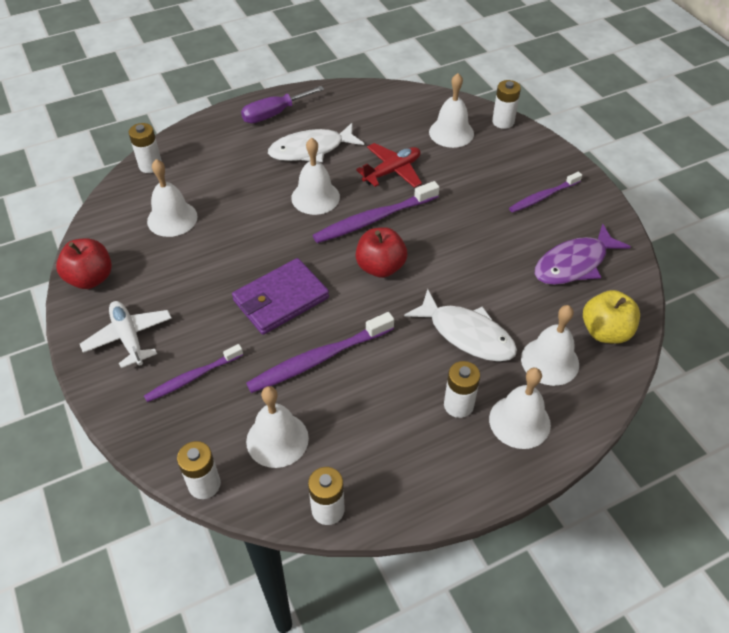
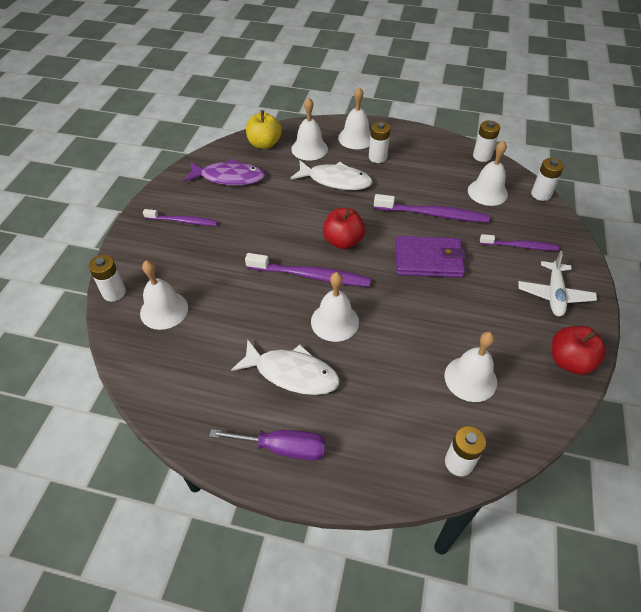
camera: 140 degrees left, 0 degrees up
(392, 171) = (252, 305): red plane -> none
(467, 334) = (335, 180): white fish -> white fish turned 120 degrees clockwise

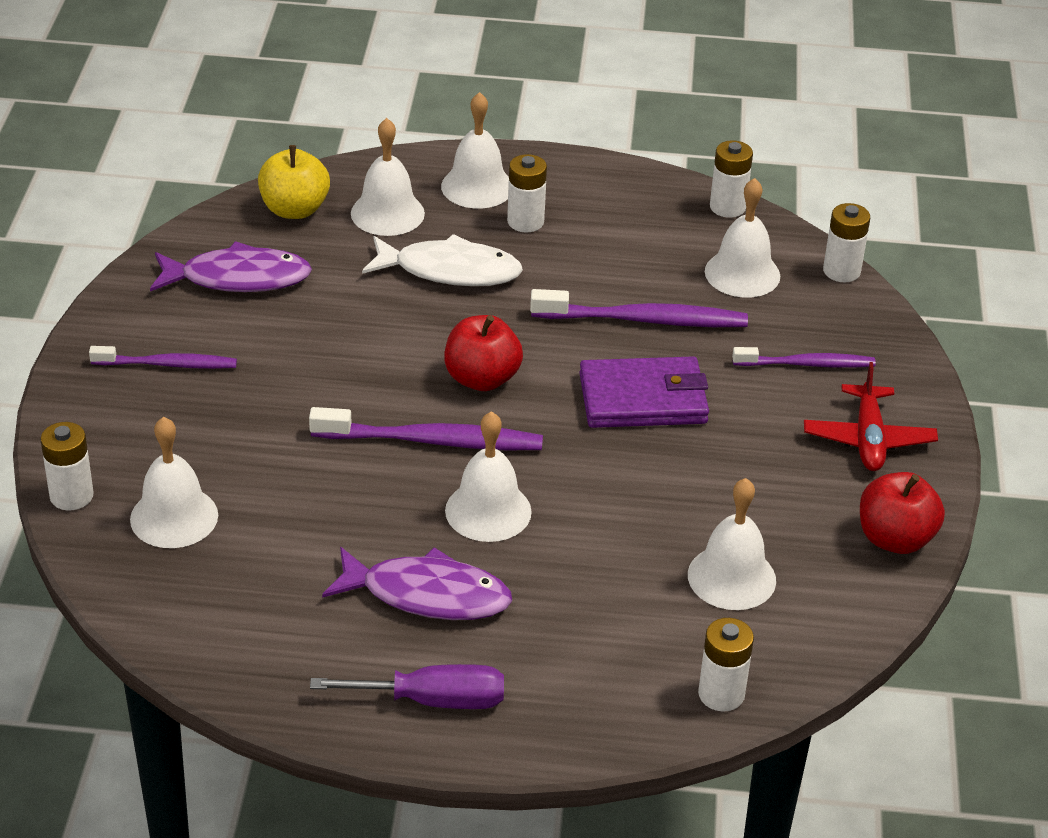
camera: 10 degrees left, 10 degrees down
(292, 373) = (427, 595): white fish -> purple fish
(554, 294) = (868, 439): white plane -> red plane

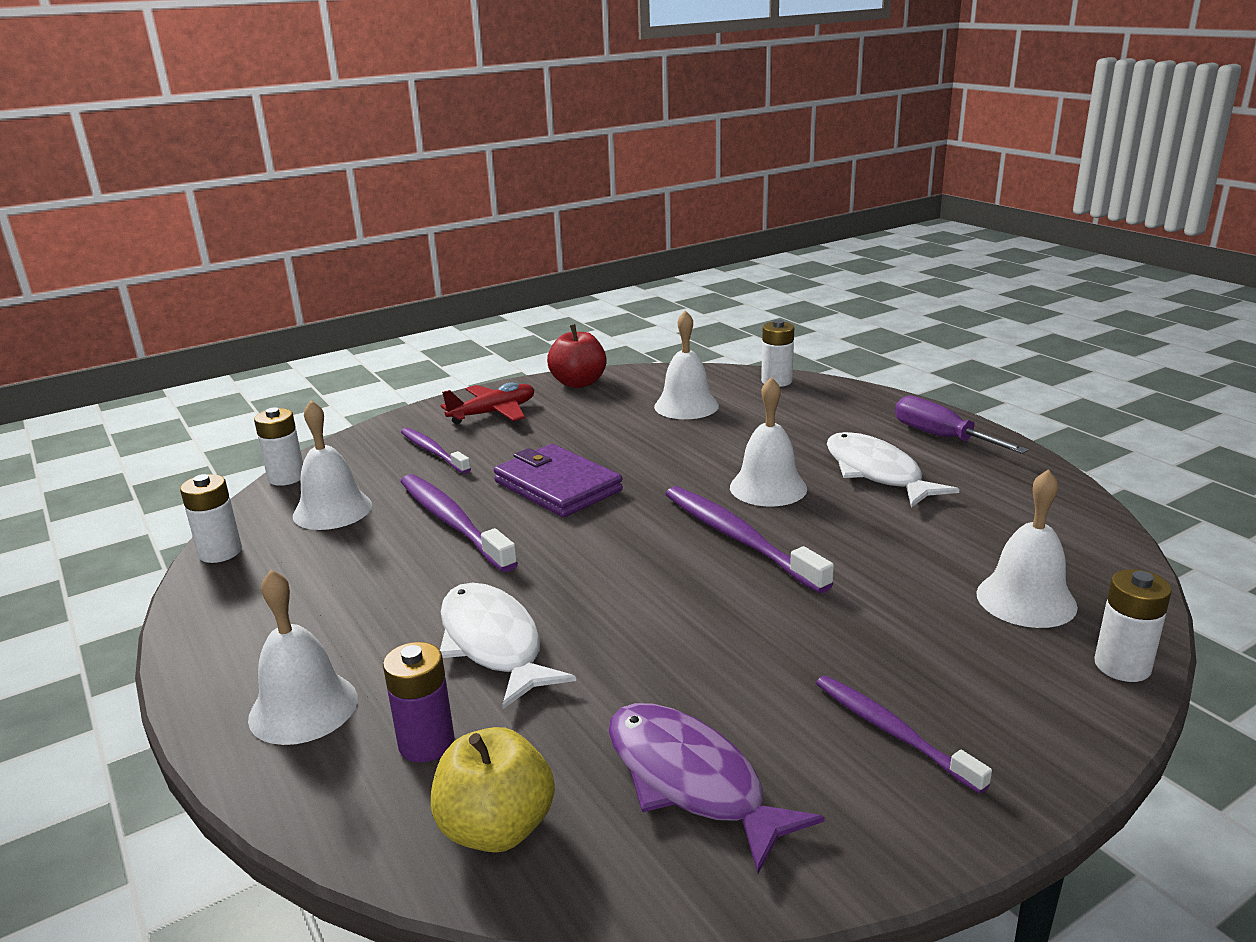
camera: 125 degrees left, 15 degrees down
(387, 213) = (426, 743): white bell -> purple battery
(427, 595) = (876, 473): purple fish -> white fish
(482, 379) = (632, 553): red apple -> none
(525, 222) = (351, 643): white battery -> none

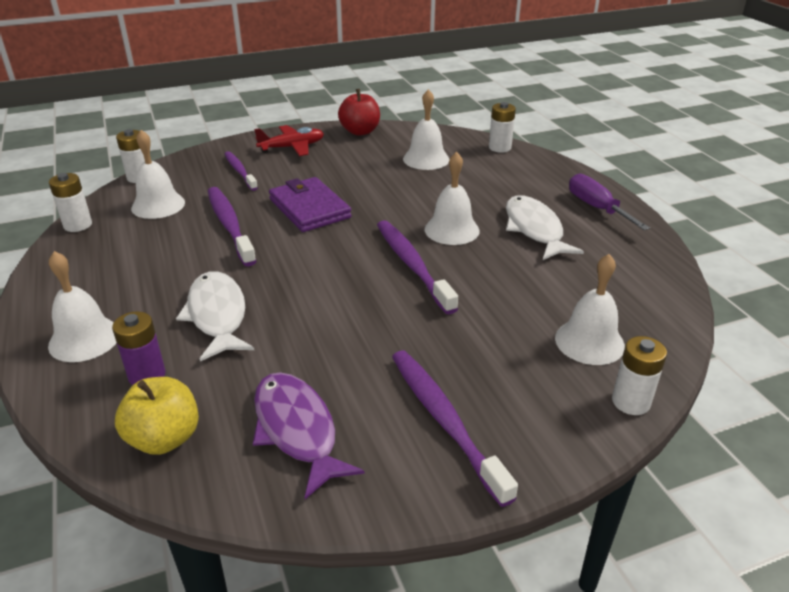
camera: 10 degrees right, 10 degrees up
(892, 732) = (444, 420): purple toothbrush -> purple toothbrush, size x1.55

